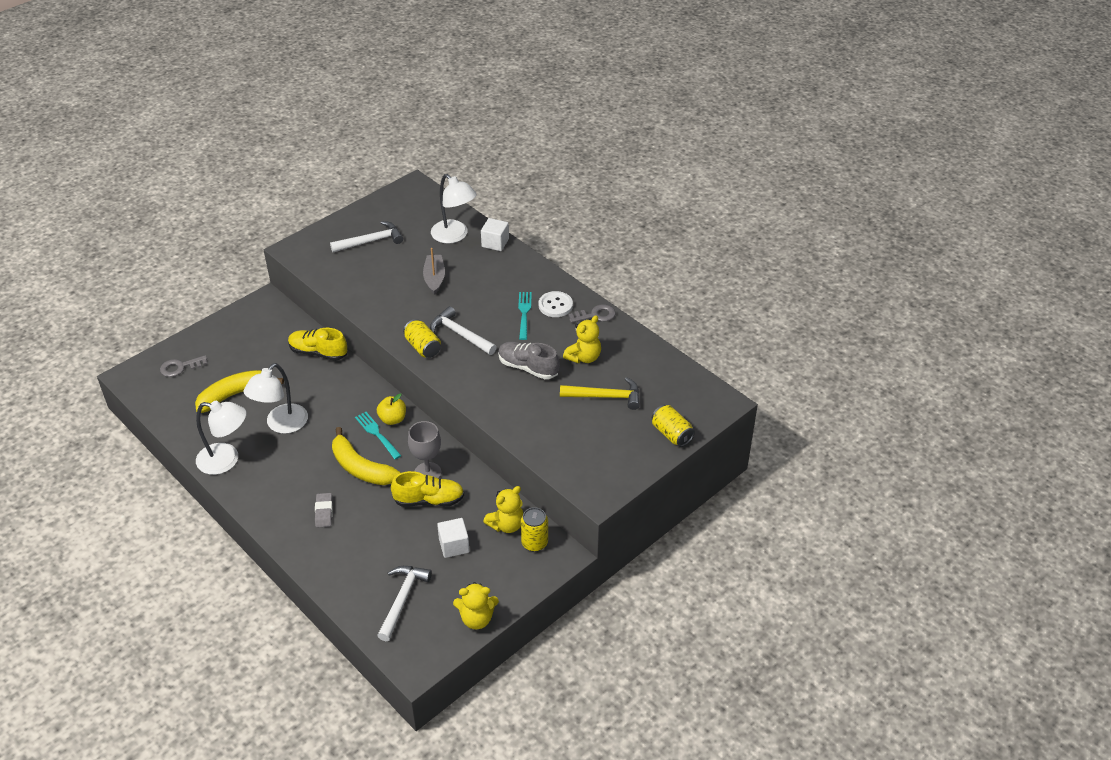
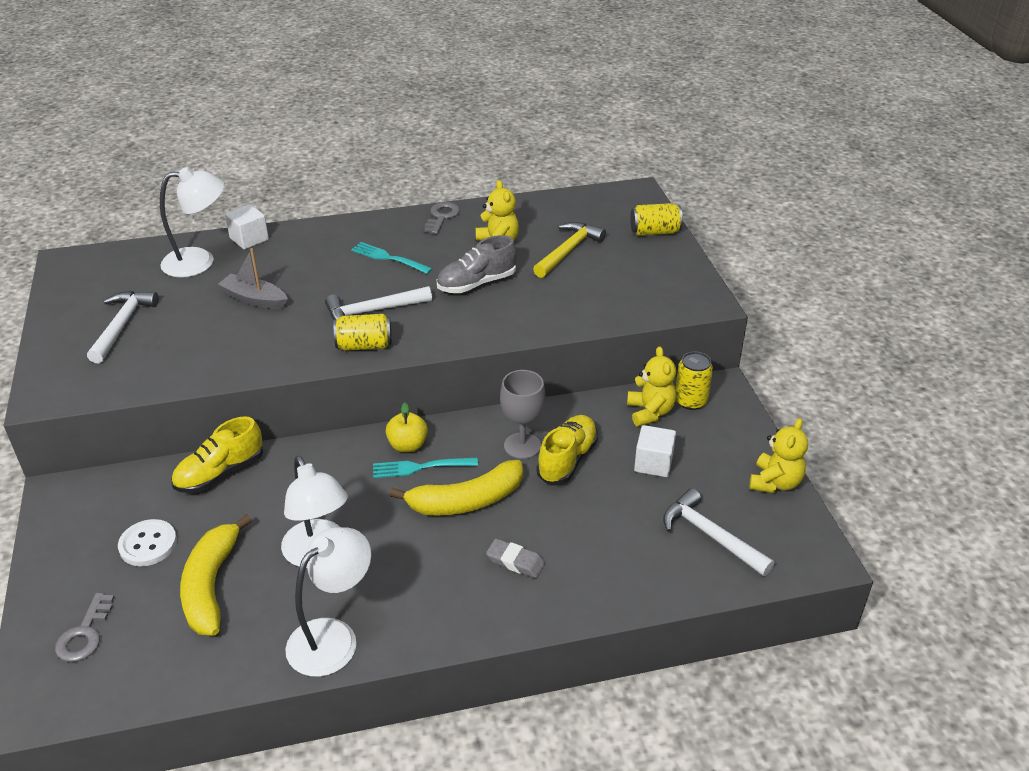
camera: 60 degrees left, 5 degrees down
(555, 305) = (399, 235): white button -> white button (148, 544)

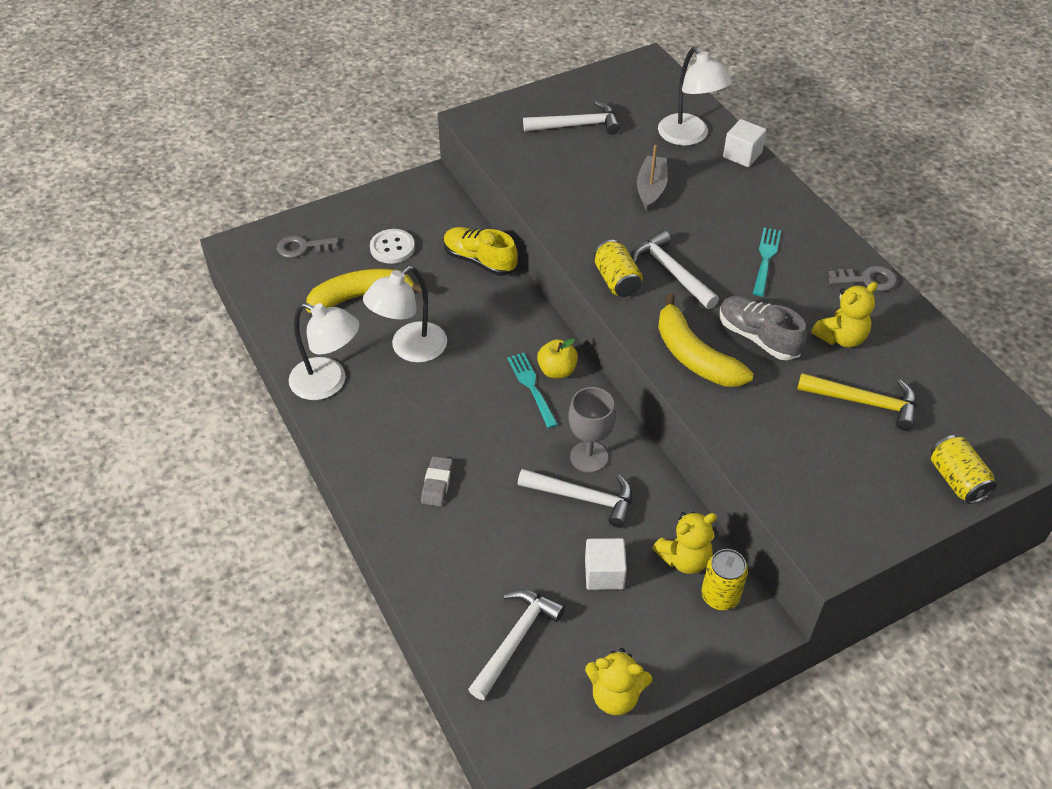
camera: 75 degrees right, 10 degrees up
(466, 501) = (500, 431): yellow banana -> yellow banana (694, 356)
(567, 459) = (583, 497): yellow shoe -> white hammer

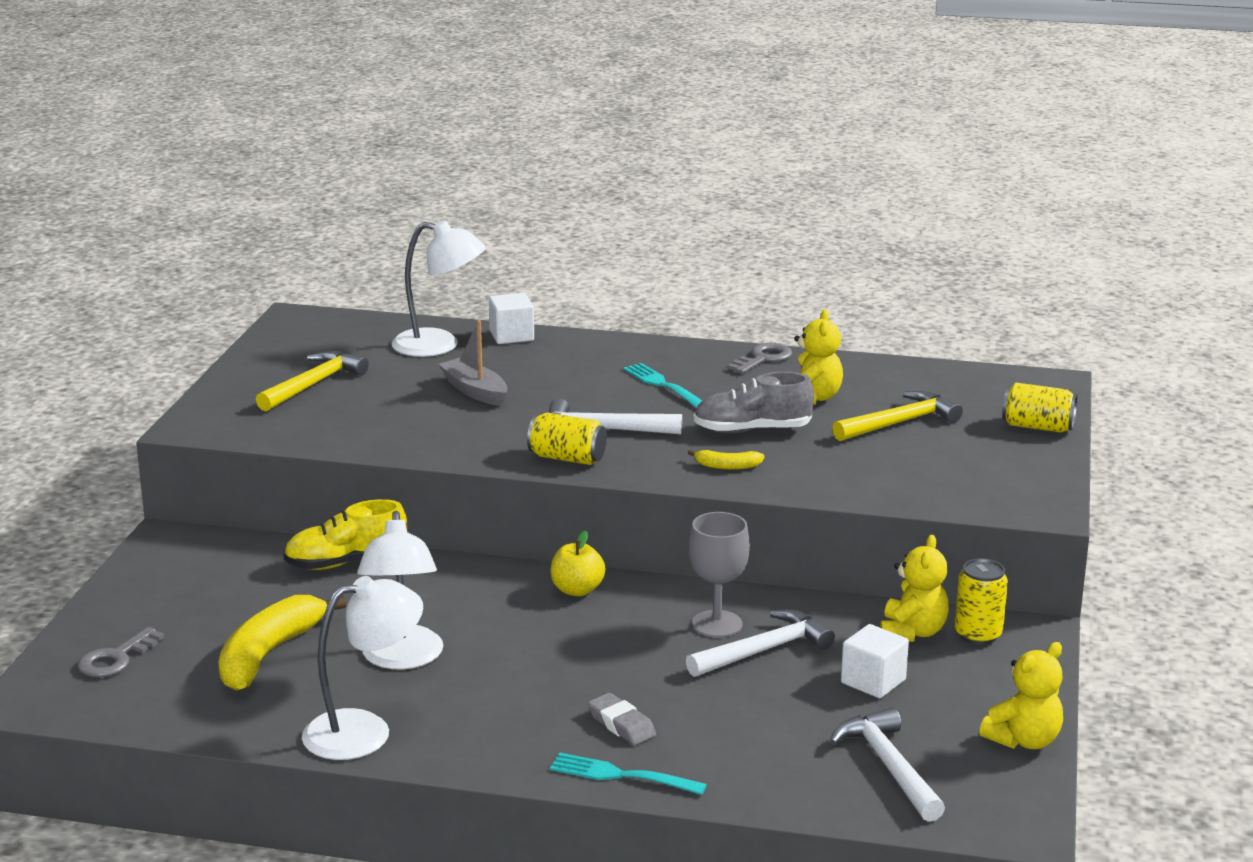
camera: 50 degrees left, 25 degrees down
(392, 248) = (228, 604): white button -> none
(532, 387) = (577, 613): turquoise fork -> turquoise fork (622, 775)
(576, 125) = (313, 384): white hammer -> yellow hammer
(694, 356) = (727, 466): yellow banana -> yellow banana, size x0.46

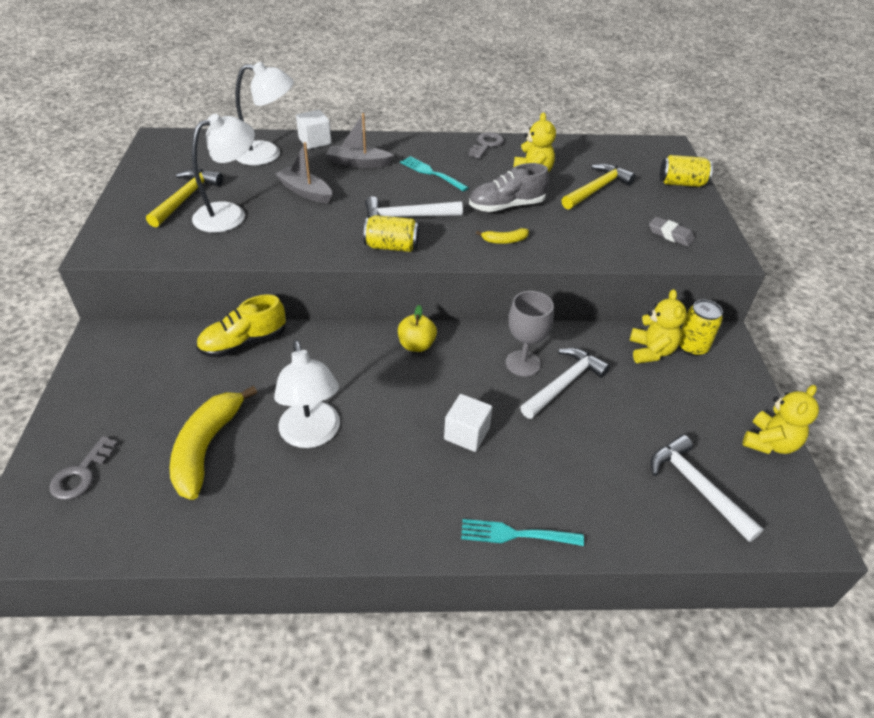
camera: 15 degrees left, 20 degrees up
(365, 731) = (304, 522): white lamp -> white lamp (230, 214)
(563, 365) = (358, 163): none -> grey boat
(621, 725) = (496, 478): grey eraser -> grey eraser (670, 235)
(873, 681) = (647, 402): white cube -> white cube (466, 434)

